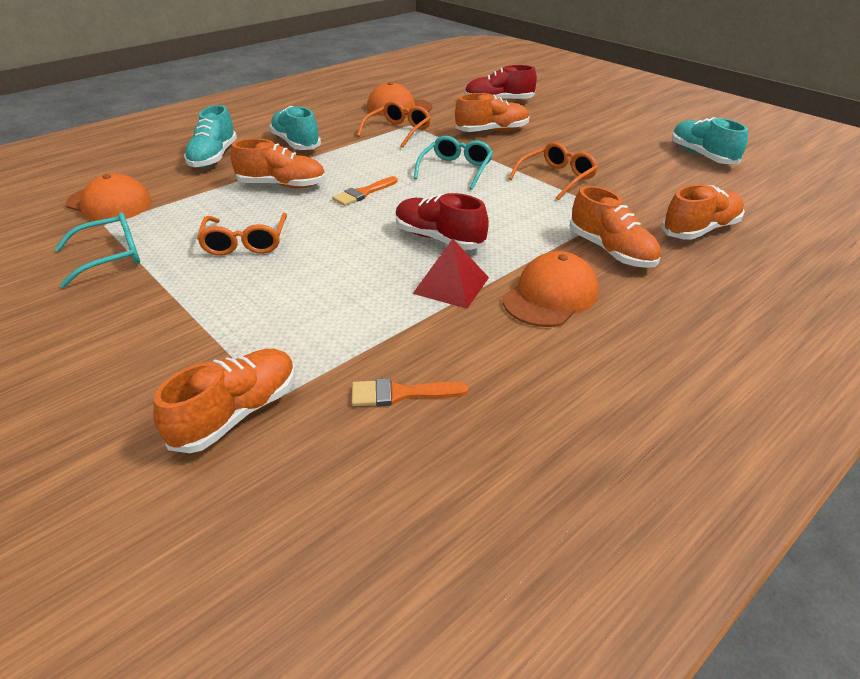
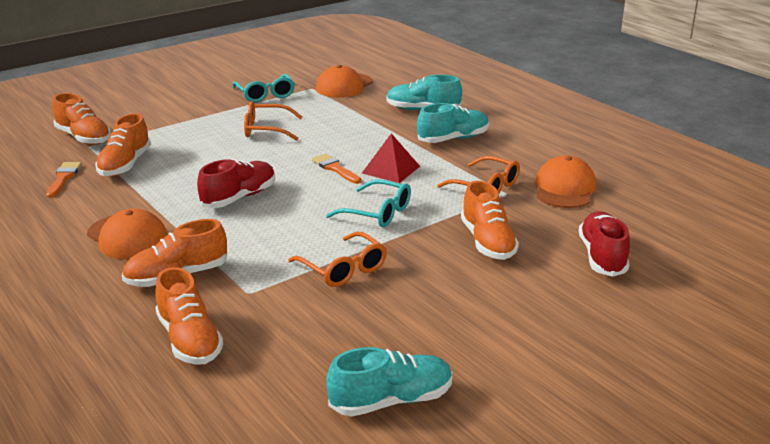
camera: 95 degrees right, 10 degrees down
(282, 185) = (359, 137): orange shoe -> orange shoe (125, 165)
(451, 285) = (167, 199): red pyramid -> red pyramid (391, 169)

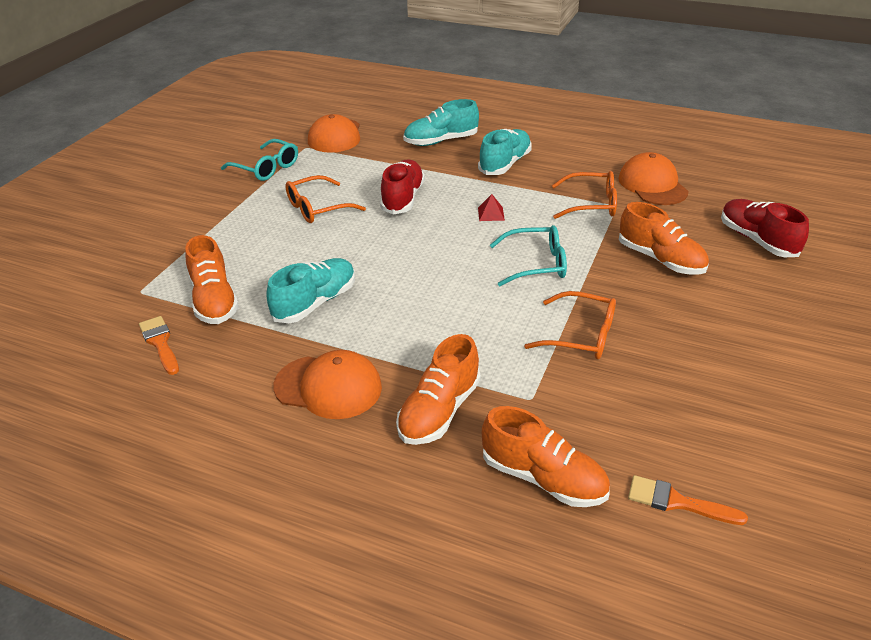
camera: 30 degrees left, 10 degrees up
(84, 138) = (120, 283): orange shoe -> none
(239, 197) = (387, 295): red shoe -> red shoe (403, 198)
(335, 168) = (439, 230): orange brush -> orange brush (677, 502)
(391, 169) = (491, 214): red pyramid -> red pyramid, size x0.55
(391, 400) = (786, 453): turquoise shoe -> turquoise shoe (315, 303)

